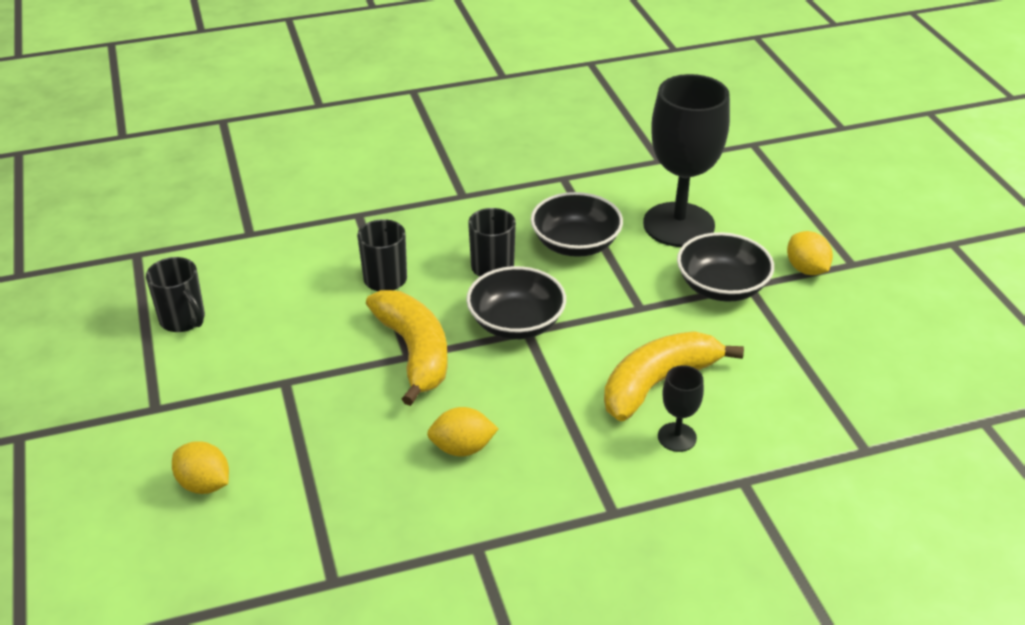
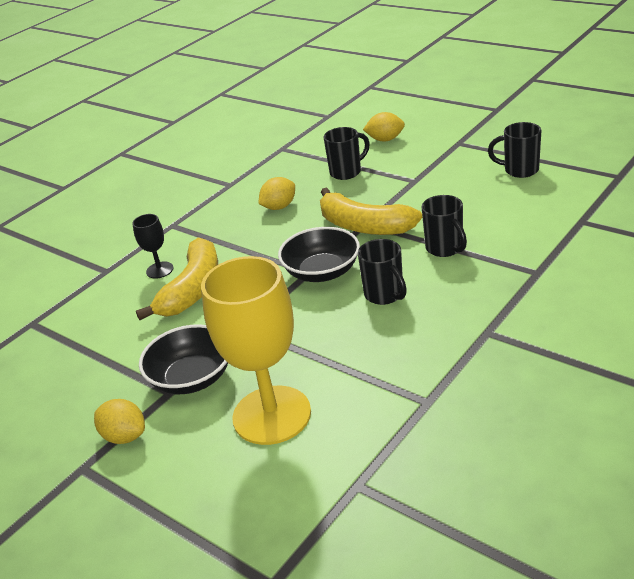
camera: 150 degrees right, 5 degrees down
(325, 454) = (347, 172): none -> black mug
(575, 244) = (343, 346): black bowl -> none
(678, 225) = (272, 415): black goblet -> yellow goblet

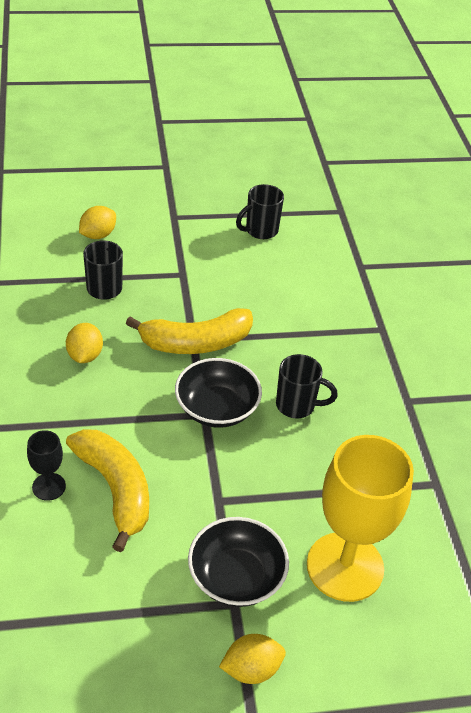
camera: 55 degrees left, 10 degrees up
(445, 248) = (291, 336): black mug -> none

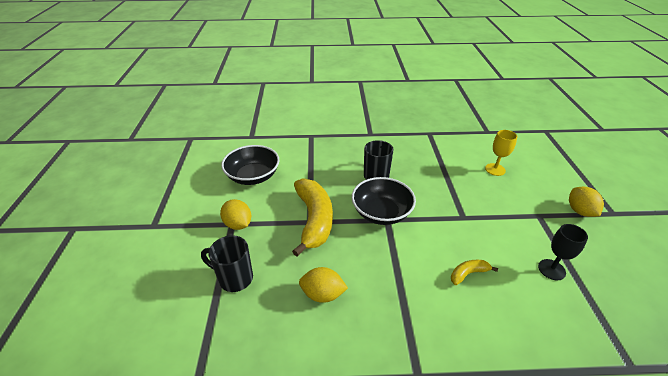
camera: 80 degrees left, 5 degrees down
(49, 486) = (477, 320): black goblet -> black goblet (551, 269)
(98, 235) = (153, 283): yellow lemon -> yellow lemon (238, 224)
(115, 489) = (468, 274): yellow banana -> yellow banana, size x0.45
(236, 577) = (520, 213): black bowl -> black bowl (253, 176)
(260, 231) = (195, 177): black mug -> none
(345, 566) = (495, 169): yellow goblet -> yellow goblet, size x0.45

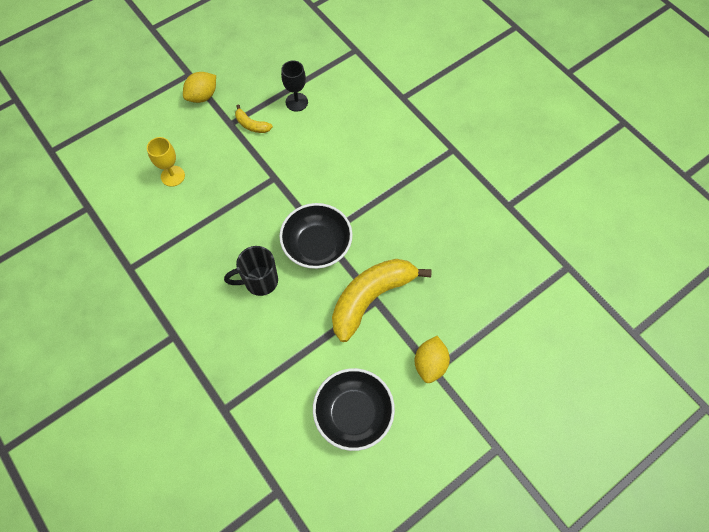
camera: 125 degrees left, 25 degrees up
(234, 278) = (483, 313): black mug -> none
(323, 294) = (442, 237): yellow lemon -> none
(468, 274) = (343, 151): yellow banana -> yellow banana (252, 125)

